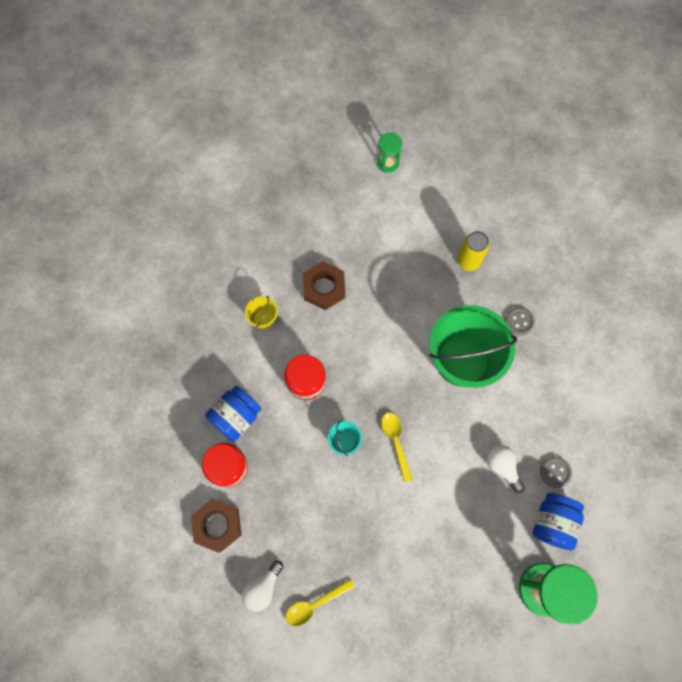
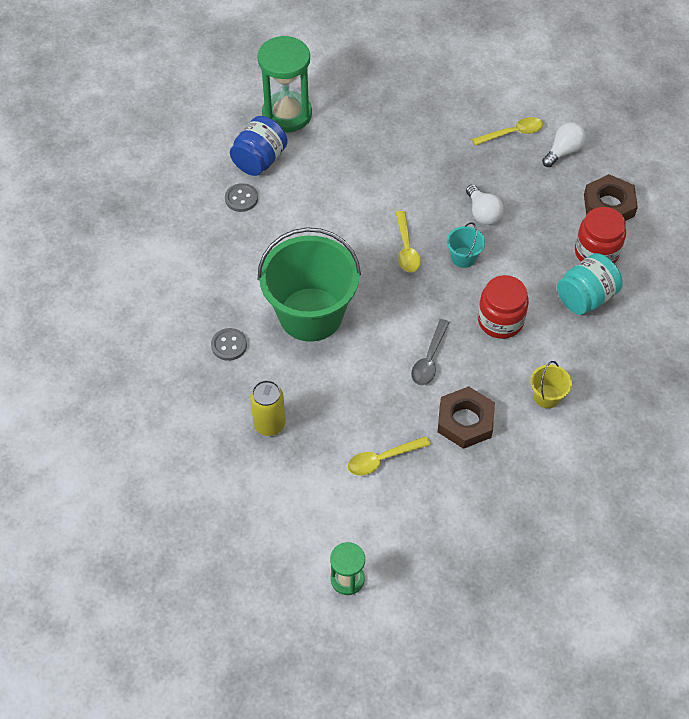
camera: 170 degrees left, 15 degrees down
(236, 417) = (585, 297): blue jar -> turquoise jar
(359, 336) = (429, 359): none -> grey spoon
(380, 248) = (382, 459): none -> yellow spoon
(502, 467) = (296, 211): white light bulb -> white light bulb (482, 213)

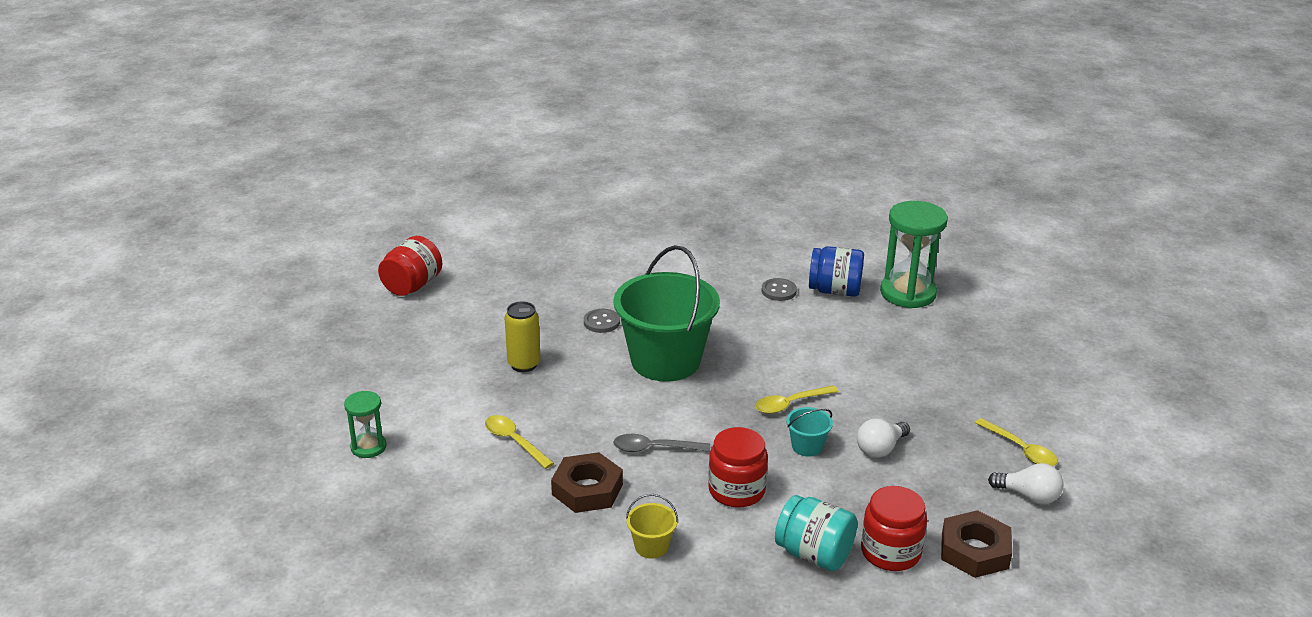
camera: 70 degrees right, 25 degrees down
(85, 492) = (412, 286): none -> red jar

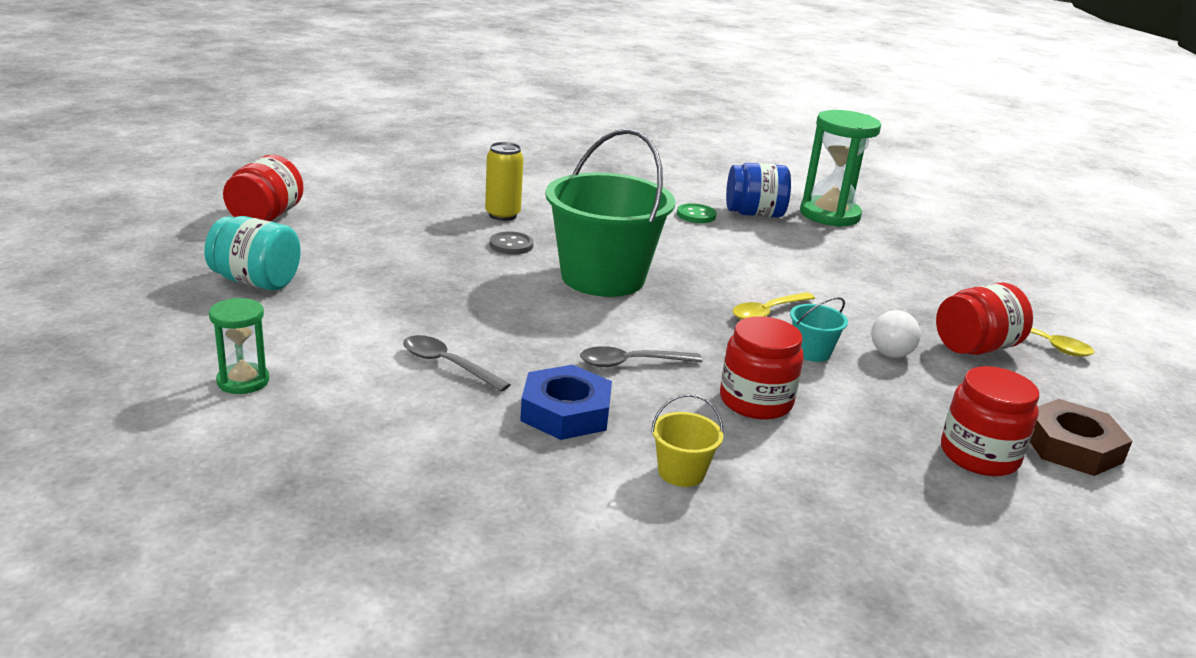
camera: 15 degrees left, 5 degrees down
(514, 441) = (447, 365): yellow spoon -> grey spoon
(524, 364) = (431, 286): yellow can -> yellow can (502, 215)
(587, 489) = (565, 412): brown nut -> blue nut
(778, 291) = (696, 215): grey button -> green button
(814, 554) = (891, 465): turquoise jar -> turquoise jar (256, 282)
(954, 451) = (975, 348): none -> red jar
(1028, 496) = (1085, 386): white light bulb -> none

